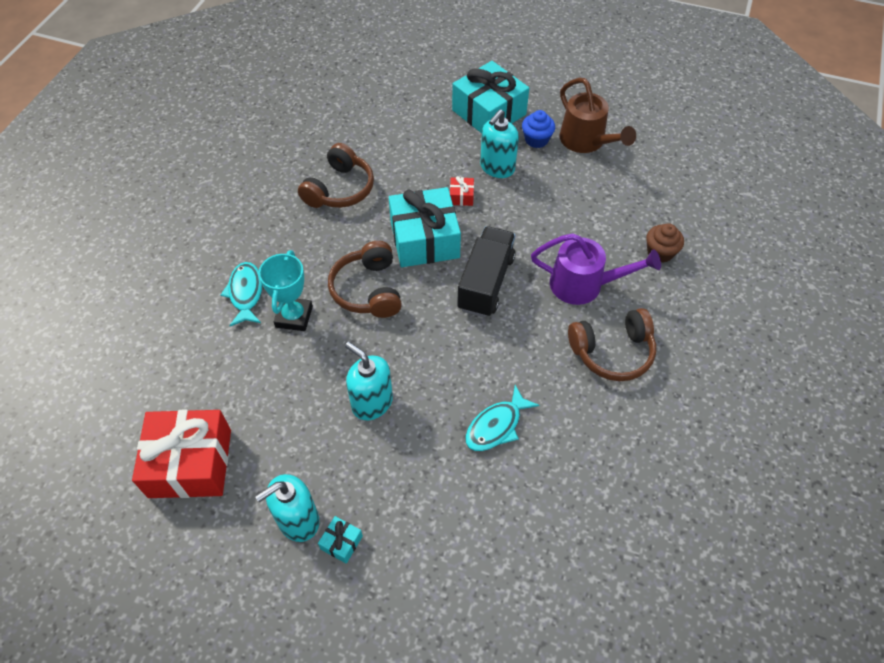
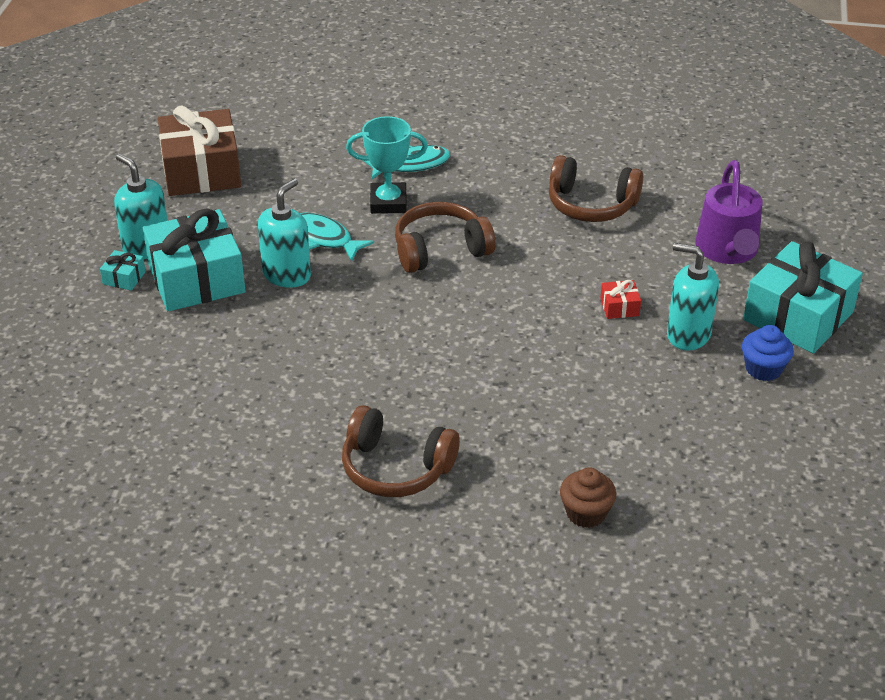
camera: 80 degrees right, 15 degrees down
(190, 463) = (201, 171): red gift -> brown gift
(424, 239) = (533, 284): turquoise gift -> turquoise gift (196, 279)
(486, 283) = (478, 344): black truck -> none
(496, 426) = (270, 372): turquoise fish -> turquoise fish (323, 238)
(584, 285) = (501, 435): purple watering can -> purple watering can (728, 251)
(586, 142) = (785, 423): brown watering can -> none
(612, 352) = (396, 468): brown headphones -> brown headphones turned 45 degrees counterclockwise

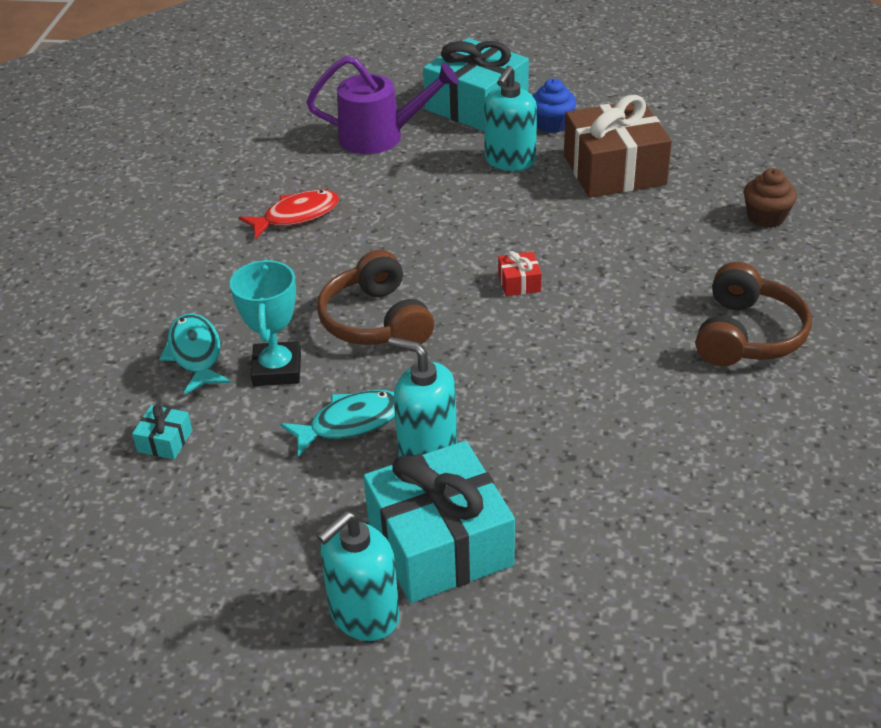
camera: 90 degrees left, 0 degrees up
(124, 278) = (440, 630): turquoise gift -> turquoise gift (165, 441)
(201, 171) = (172, 574): brown gift -> brown gift (614, 170)
(323, 238) = (350, 423): turquoise fish -> turquoise fish turned 150 degrees counterclockwise
(591, 205) = (296, 216): brown headphones -> red fish
(619, 307) = (472, 198): red gift -> red gift (519, 282)

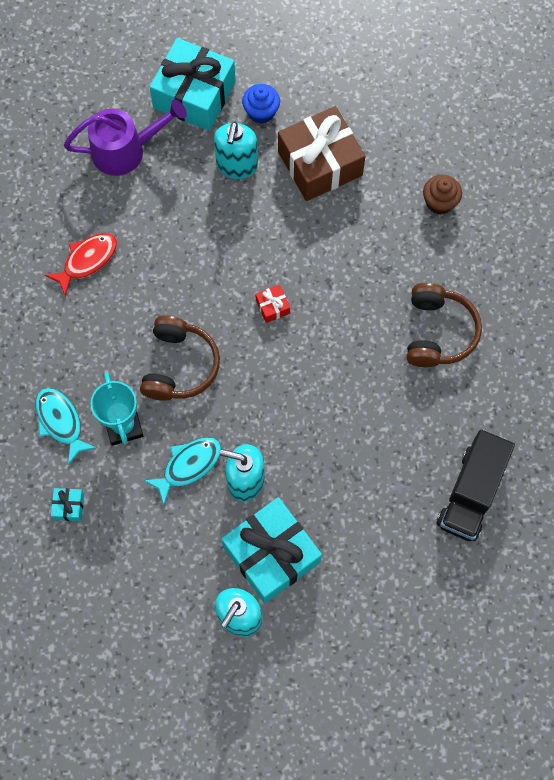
camera: 15 degrees left, 30 degrees up
(376, 321) = (179, 365): brown headphones -> brown headphones turned 135 degrees counterclockwise
(776, 518) = (471, 493): none -> black truck

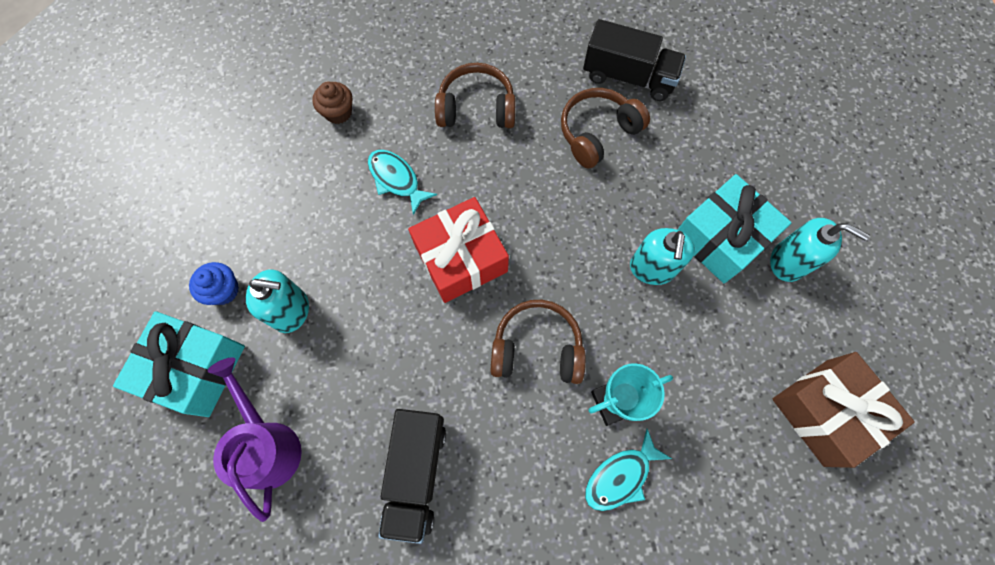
camera: 95 degrees left, 0 degrees up
(69, 506) = (715, 452): turquoise gift -> none
(87, 260) = (416, 473): red fish -> black truck
(188, 466) = (646, 326): turquoise fish -> turquoise fish (396, 179)
(272, 307) = (461, 258): red gift -> red gift, size x2.47
(320, 163) = (292, 224): brown gift -> brown gift (825, 412)
(401, 450) = (597, 133): none -> brown headphones

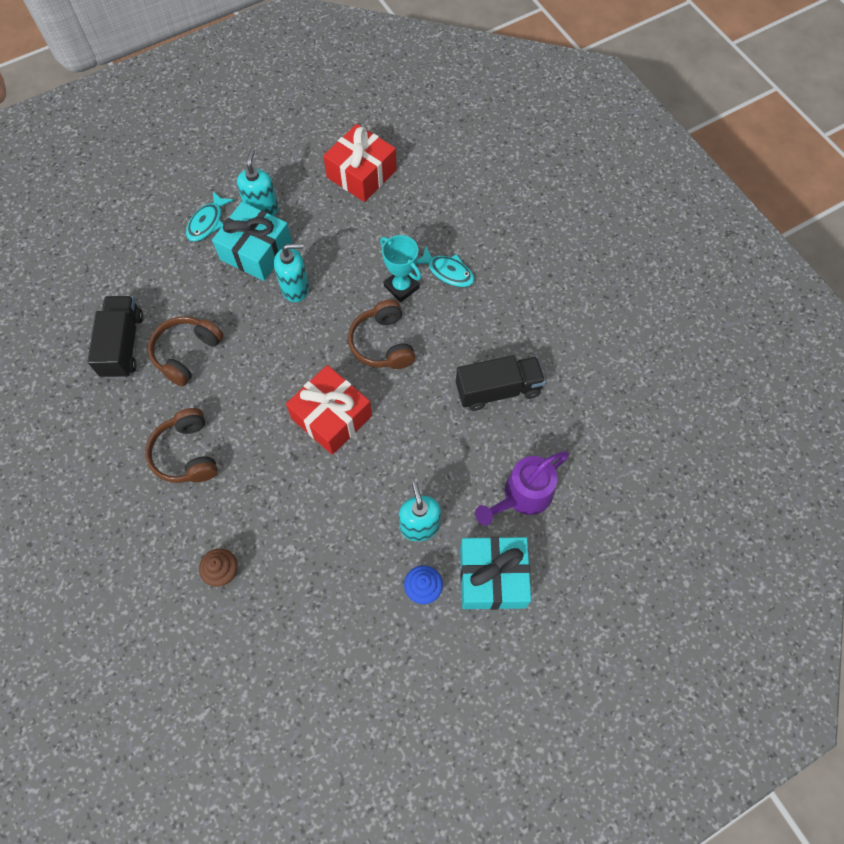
camera: 110 degrees left, 5 degrees down
(396, 179) = (277, 492): turquoise fish -> turquoise fish (207, 222)
(597, 133) = (186, 353): brown headphones -> brown headphones turned 90 degrees clockwise
(825, 412) = (361, 173): brown gift -> red gift

